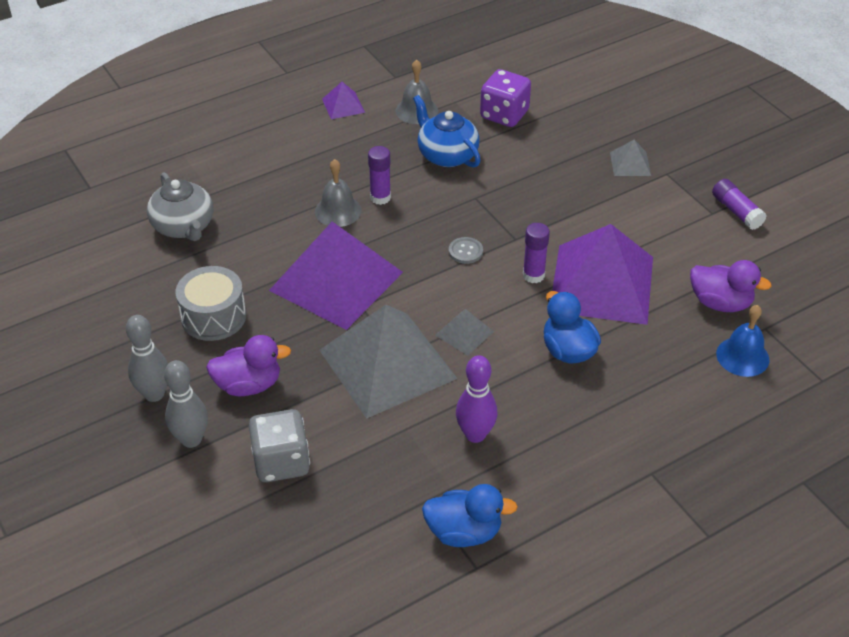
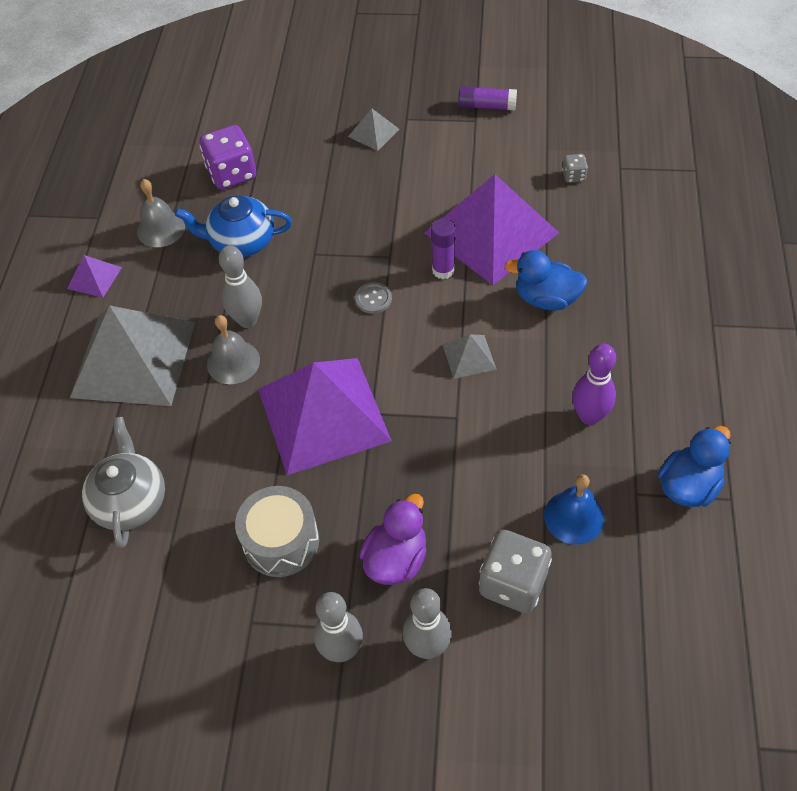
camera: 50 degrees left, 10 degrees up
(184, 226) = (131, 501): grey teapot -> grey teapot turned 105 degrees counterclockwise
(380, 197) = (247, 320): purple glue stick -> grey bowling pin
(387, 364) = (459, 433): grey pyramid -> grey pyramid (134, 359)
(720, 303) = (573, 176): purple duck -> grey dice
(742, 356) = (638, 198): blue bell -> blue bell (574, 517)

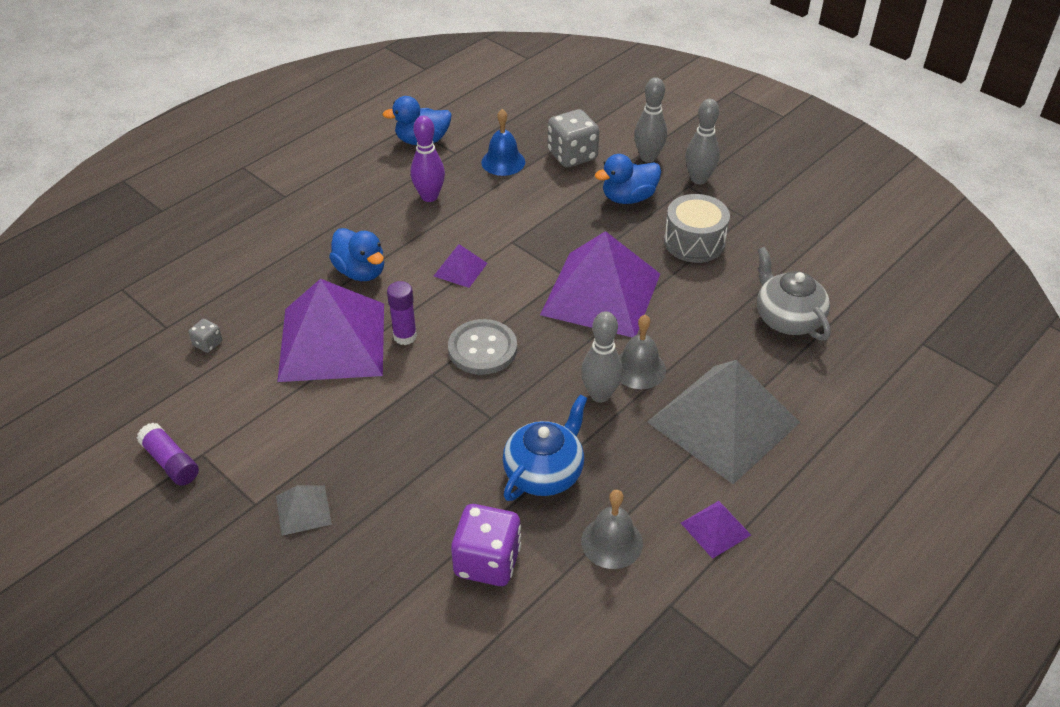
camera: 145 degrees left, 10 degrees down
(131, 501) = (787, 319): grey teapot -> grey teapot turned 120 degrees clockwise
(241, 242) = (544, 473): blue teapot -> blue teapot turned 90 degrees counterclockwise
(373, 299) = (482, 349): grey button -> grey button, size x1.84
(396, 559) = (628, 198): purple duck -> blue duck
(469, 356) = (460, 269): grey pyramid -> purple pyramid

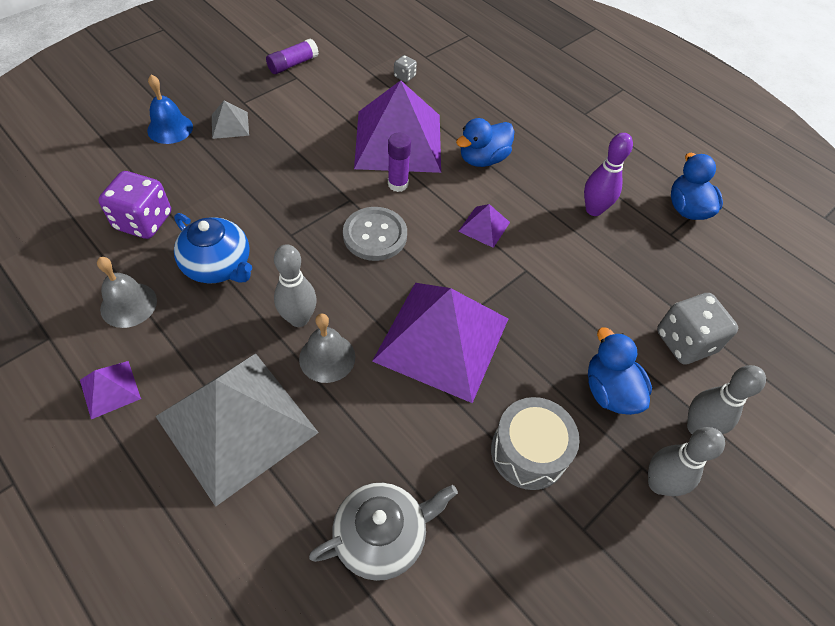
camera: 90 degrees right, 10 degrees up
(503, 162) = (661, 274): blue bell -> blue bell (170, 128)

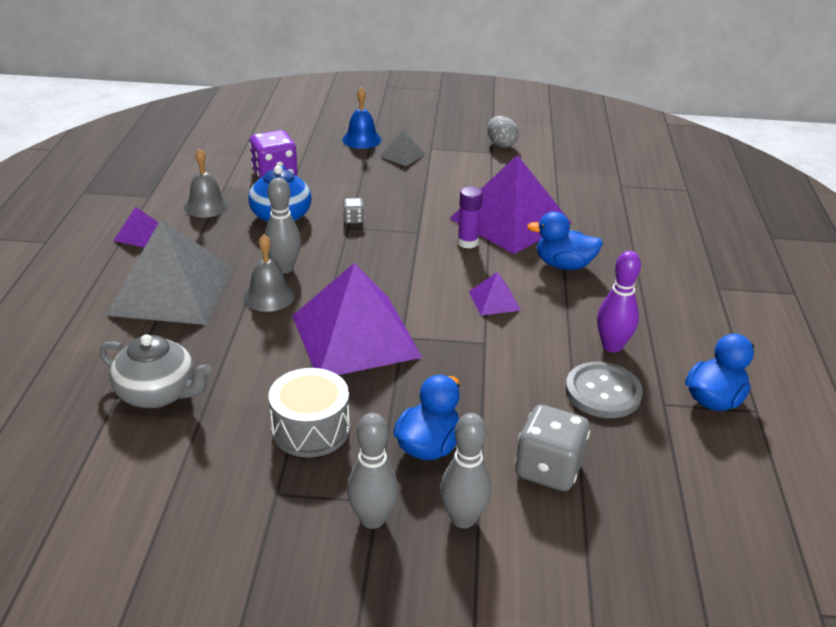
camera: 50 degrees right, 20 degrees down
(293, 64) = (501, 144): purple glue stick -> grey egg
(375, 235) = (403, 259): grey button -> grey button (603, 392)
(404, 76) = (581, 189): grey dice -> grey dice (353, 219)

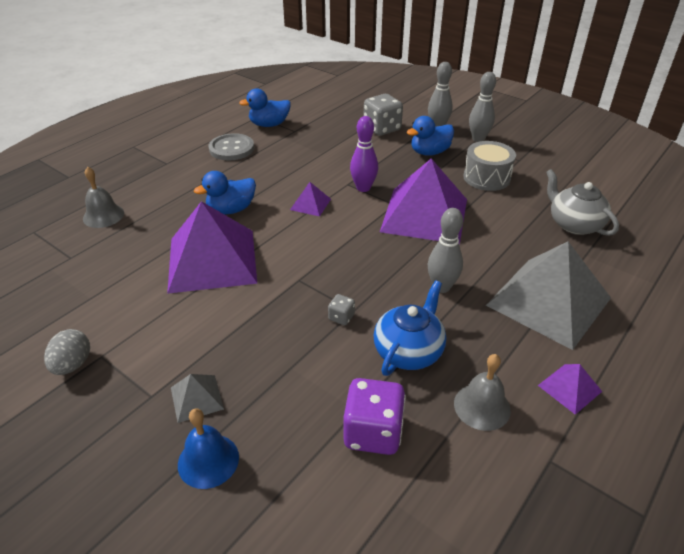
camera: 145 degrees left, 5 degrees up
(269, 296) = (468, 266): grey bell -> grey bell (103, 215)
(467, 242) = (272, 253): purple glue stick -> none
(563, 265) = (231, 210): blue duck -> blue duck turned 105 degrees clockwise
(603, 392) = (316, 143): grey button -> grey button (231, 148)
(612, 346) = (279, 158): purple bowling pin -> purple bowling pin (363, 188)

